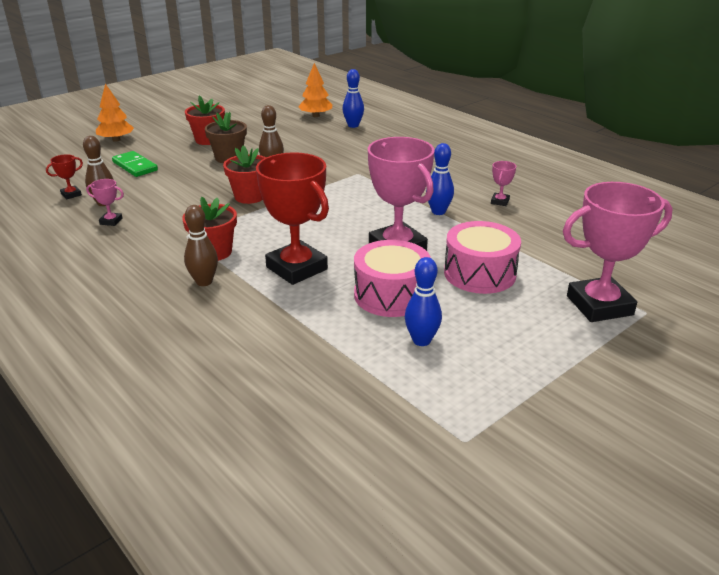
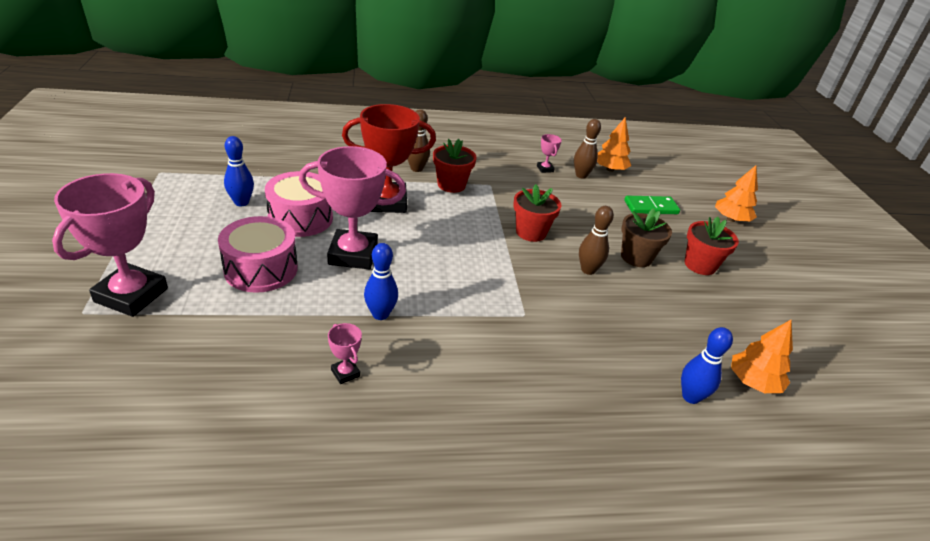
camera: 120 degrees right, 5 degrees up
(71, 194) = (610, 169): red trophy -> orange tree
(111, 221) = (545, 169): pink trophy -> pink trophy turned 60 degrees counterclockwise

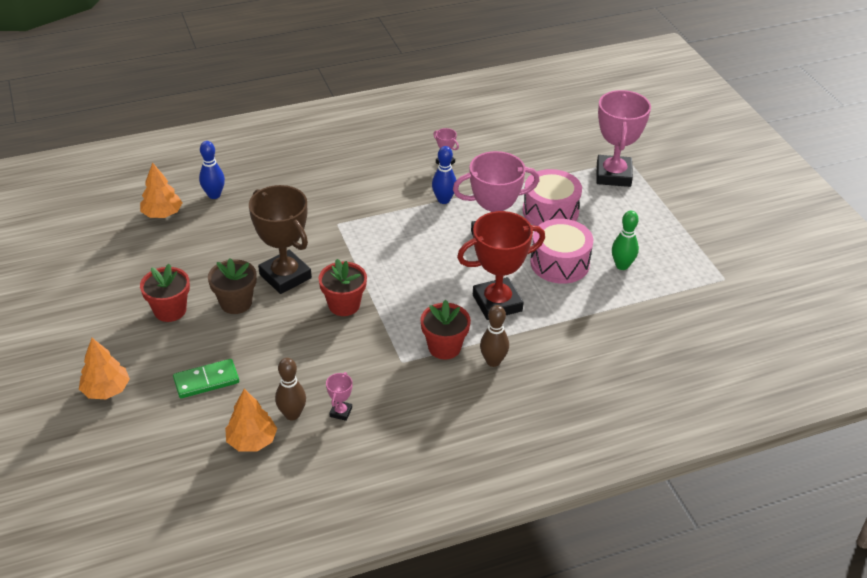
camera: 170 degrees right, 5 degrees up
(241, 202) = (622, 265): blue bowling pin -> green bowling pin
(545, 169) = (341, 412): pink trophy -> pink trophy turned 45 degrees clockwise
(588, 270) = (285, 276): brown bowling pin -> brown trophy

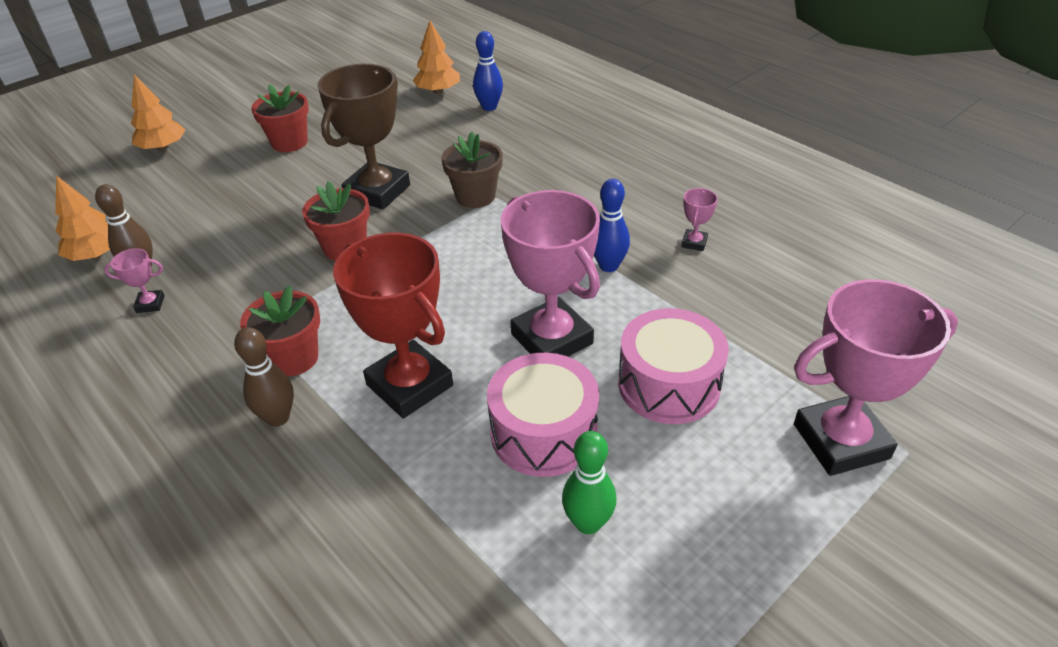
camera: 70 degrees right, 0 degrees up
(206, 381) = (187, 197): green domino -> none
(236, 303) = (317, 175): brown flower pot -> brown flower pot (475, 196)

